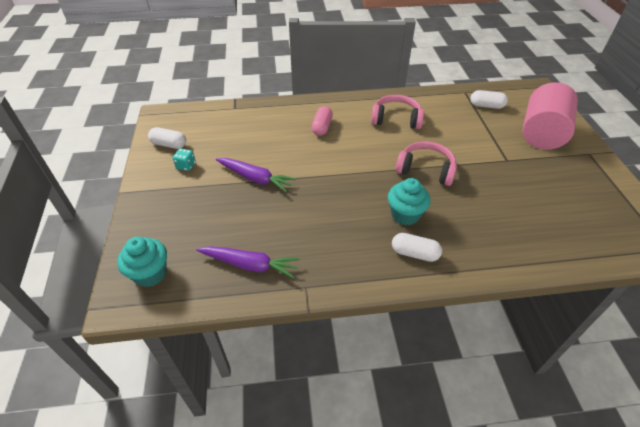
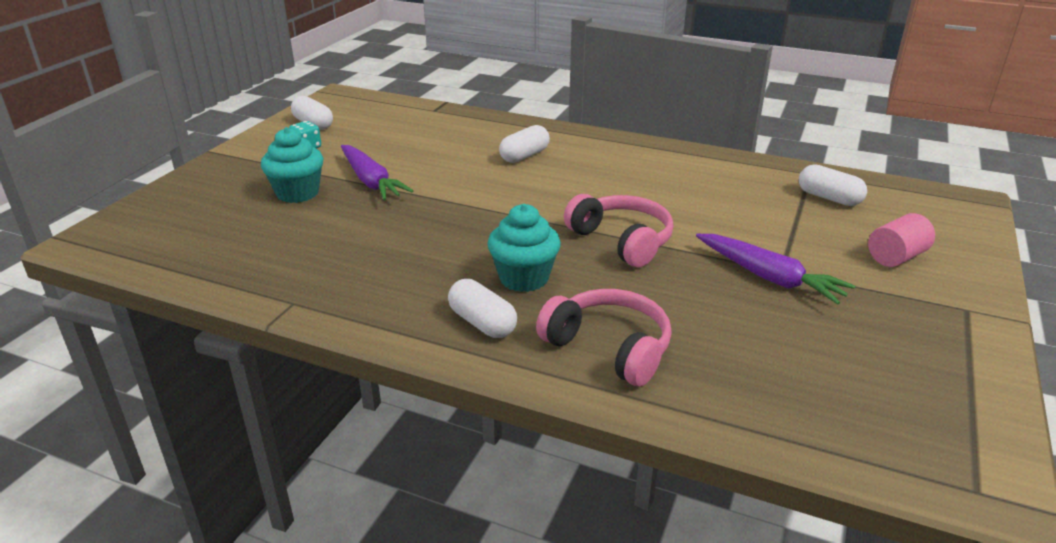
camera: 30 degrees right, 15 degrees down
(150, 273) = (145, 228): turquoise cupcake -> turquoise cupcake (297, 193)
(250, 265) = (257, 258): purple carrot -> purple carrot (769, 277)
(322, 127) = (524, 156): pink capsule -> white capsule
(396, 119) = (647, 175): pink headphones -> pink headphones (609, 348)
(542, 133) = (896, 257): pink cylinder -> pink cylinder, size x0.47

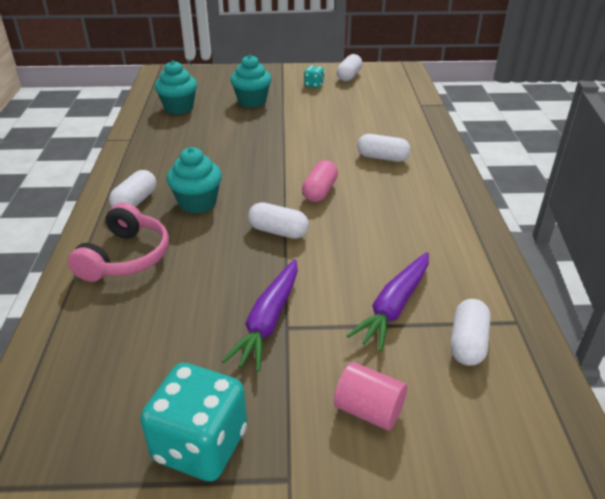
camera: 65 degrees right, 5 degrees up
(243, 247) = (179, 108): none -> turquoise cupcake
(371, 181) = (287, 117): purple carrot -> purple carrot (394, 307)
(561, 202) = (320, 191): none -> pink capsule
(621, 241) = (278, 231): pink headphones -> white capsule
(927, 345) = (200, 445): none -> turquoise dice

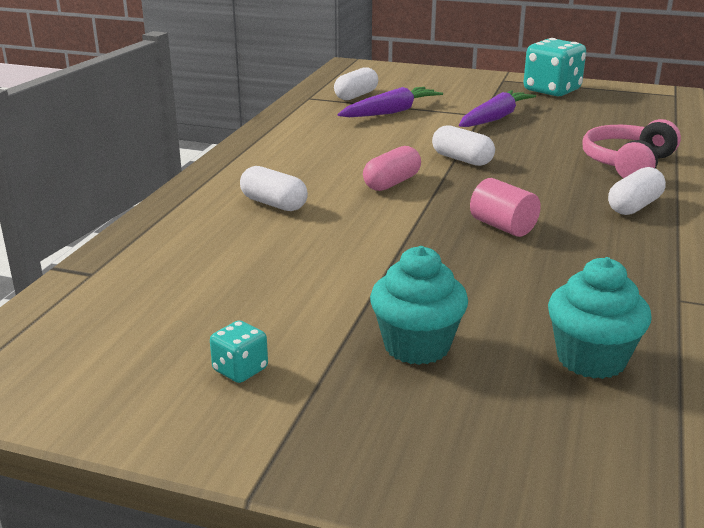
camera: 160 degrees left, 10 degrees down
(197, 203) = (551, 194): turquoise cupcake -> none
(349, 76) = (126, 383): white capsule -> none
(368, 410) = (445, 87): pink cylinder -> pink cylinder (503, 227)

